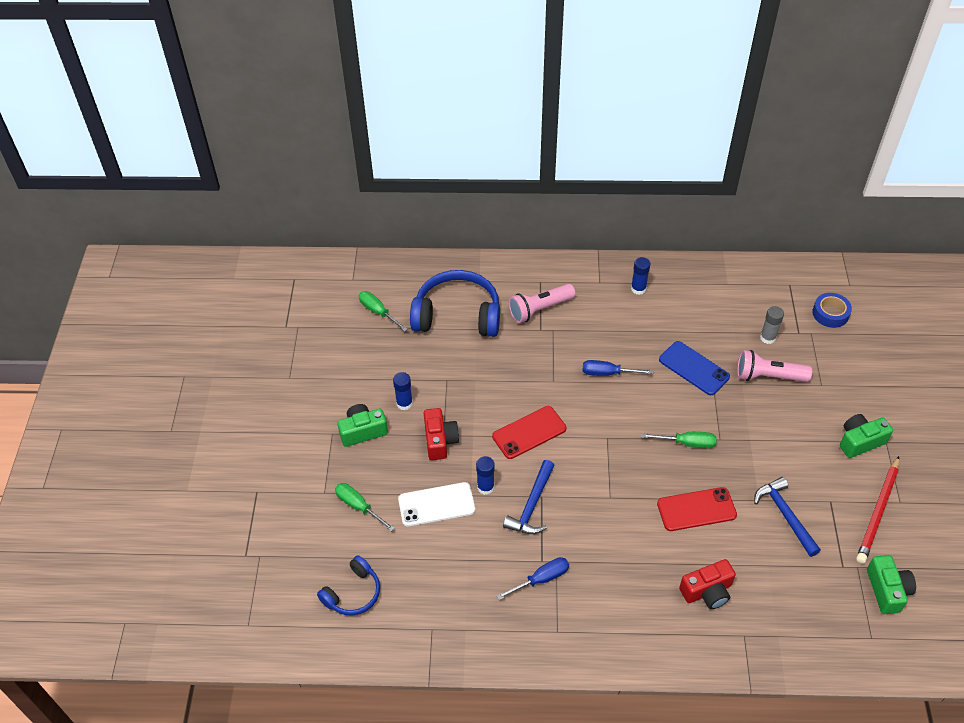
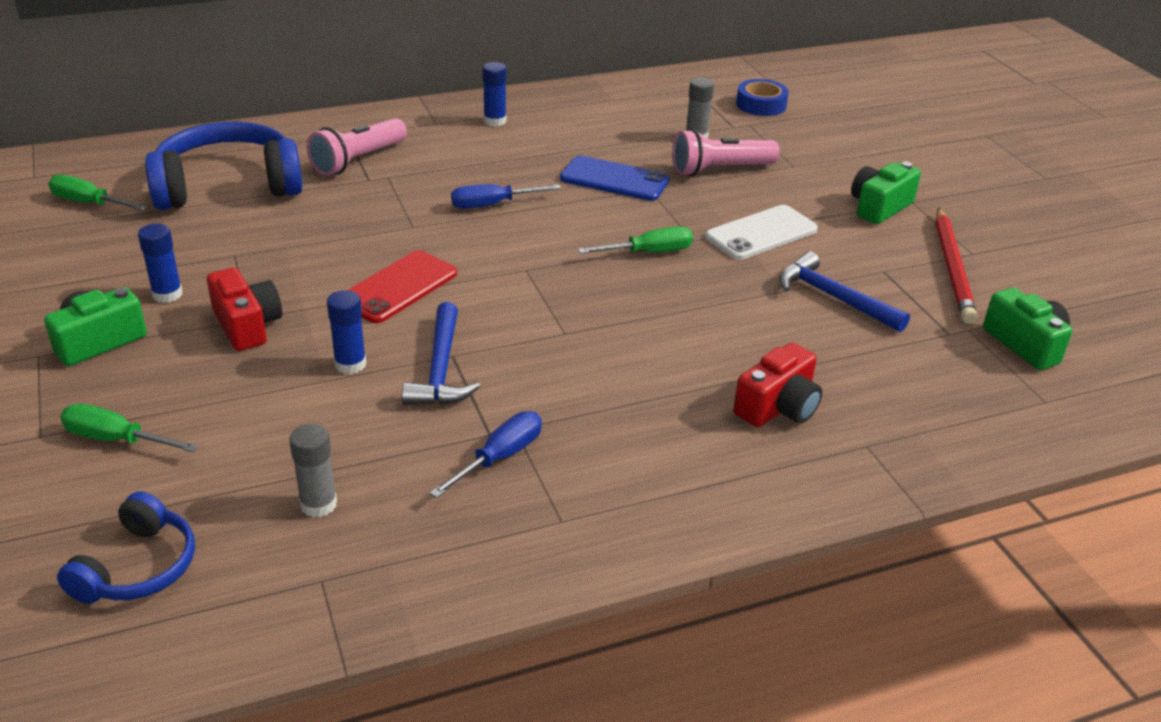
camera: 25 degrees left, 15 degrees down
(436, 504) = (268, 404): white phone -> white phone (761, 233)
(443, 581) = (318, 504): none -> grey glue stick
(696, 509) = (704, 318): red phone -> none

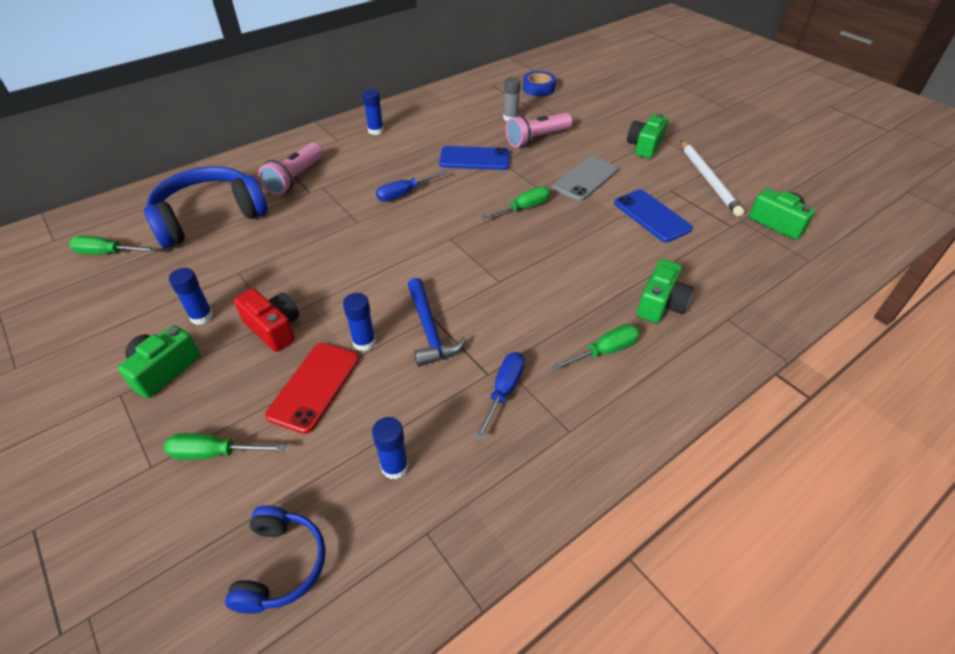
camera: 15 degrees left, 10 degrees up
(318, 504) = (394, 467): grey glue stick -> blue glue stick
(398, 287) = (369, 272): red phone -> red phone (314, 386)
(662, 444) = (604, 351): none -> green screwdriver
(761, 233) = (585, 179): white phone -> grey phone
(778, 407) = (661, 304): red camera -> green camera
(833, 298) = (652, 216): blue hammer -> blue phone
(952, 268) = (709, 179): red pencil -> white pencil

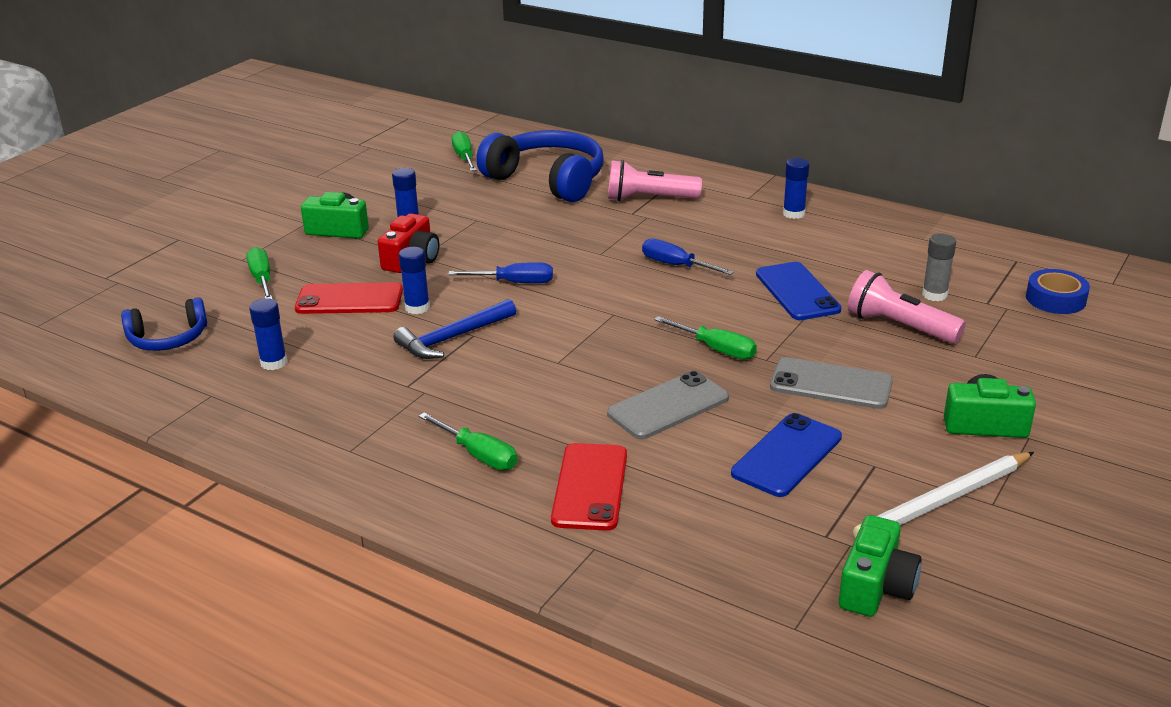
camera: 70 degrees right, 15 degrees down
(503, 391) = (386, 400): blue screwdriver -> blue screwdriver (514, 282)
(580, 245) = (668, 406): none -> grey phone
(661, 304) = (590, 487): green camera -> red phone

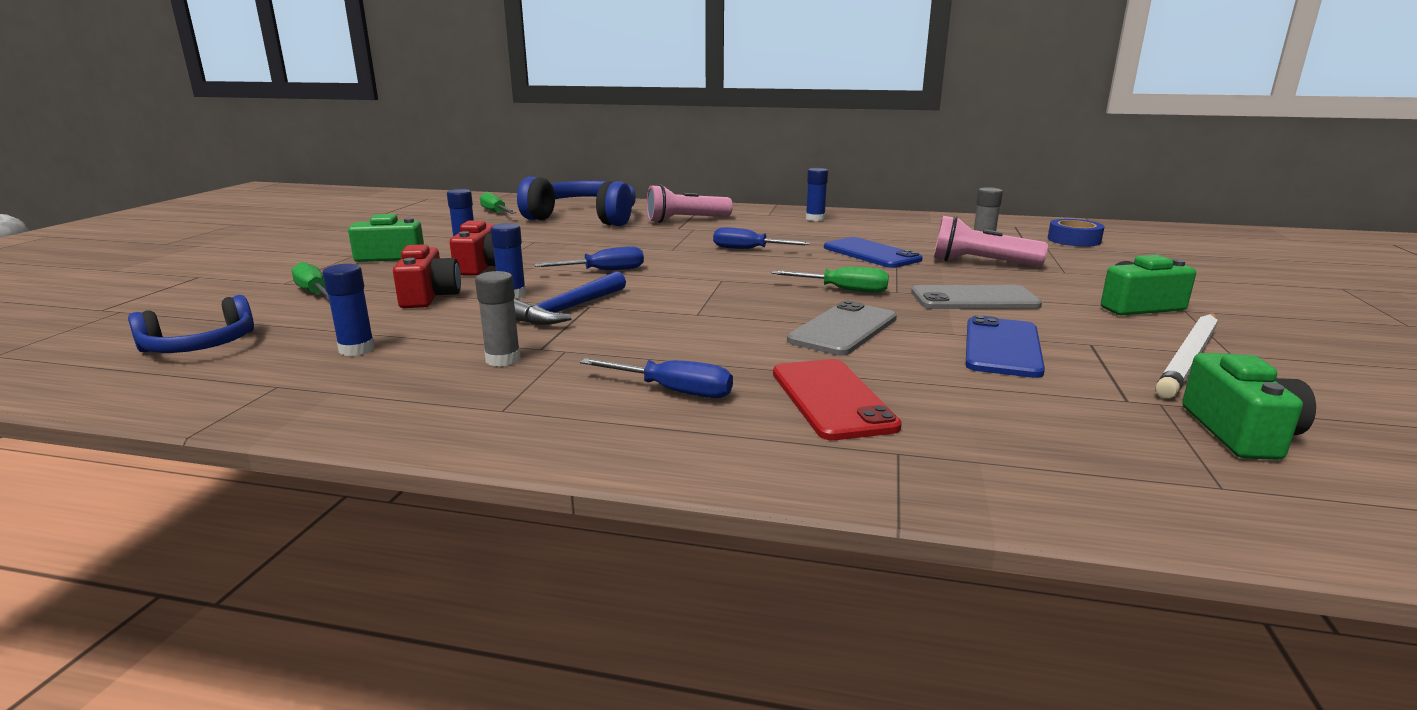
camera: 20 degrees left, 10 degrees down
(349, 299) = (429, 296): red phone -> red camera
(373, 394) = (503, 359): none -> grey glue stick
(478, 454) = (673, 391): green screwdriver -> blue screwdriver

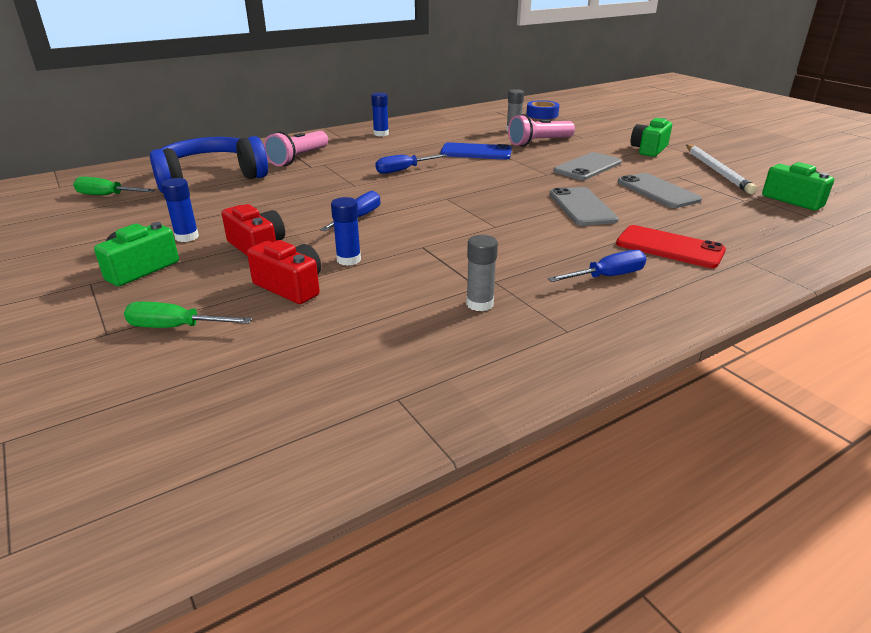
camera: 45 degrees left, 10 degrees up
(200, 346) = (228, 414): blue headphones -> none
(357, 349) = (368, 347): blue glue stick -> none
(568, 310) = (419, 255): blue hammer -> none
(843, 290) = (523, 182): green screwdriver -> none
(1002, 347) = (657, 191): blue phone -> grey phone

